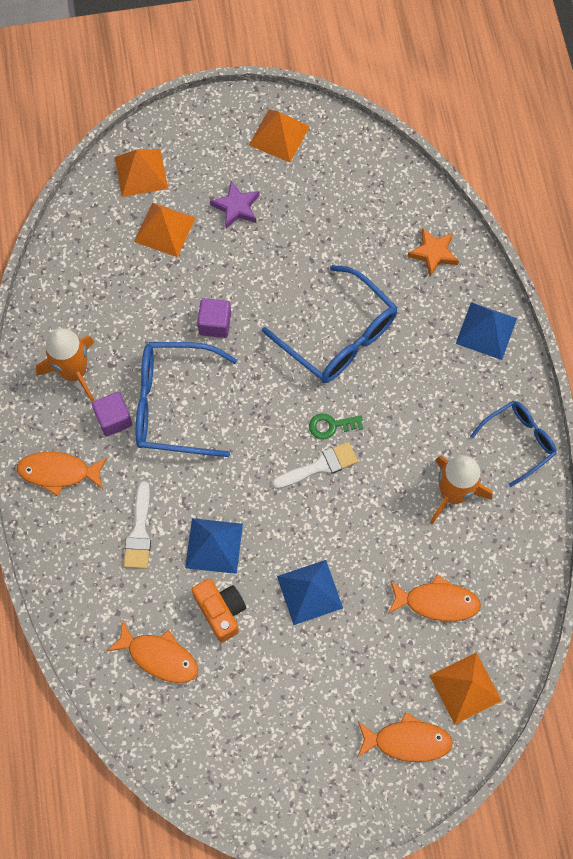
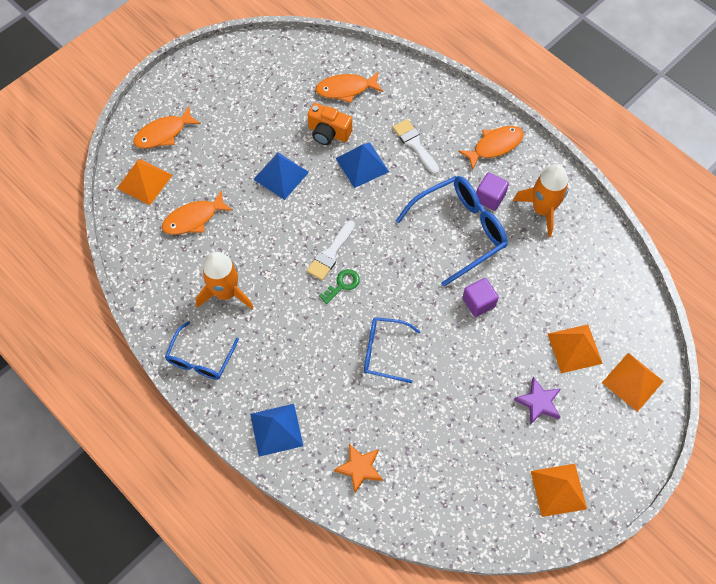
camera: 145 degrees right, 5 degrees down
(338, 336) = (384, 352): blue glasses -> blue glasses, size x0.61

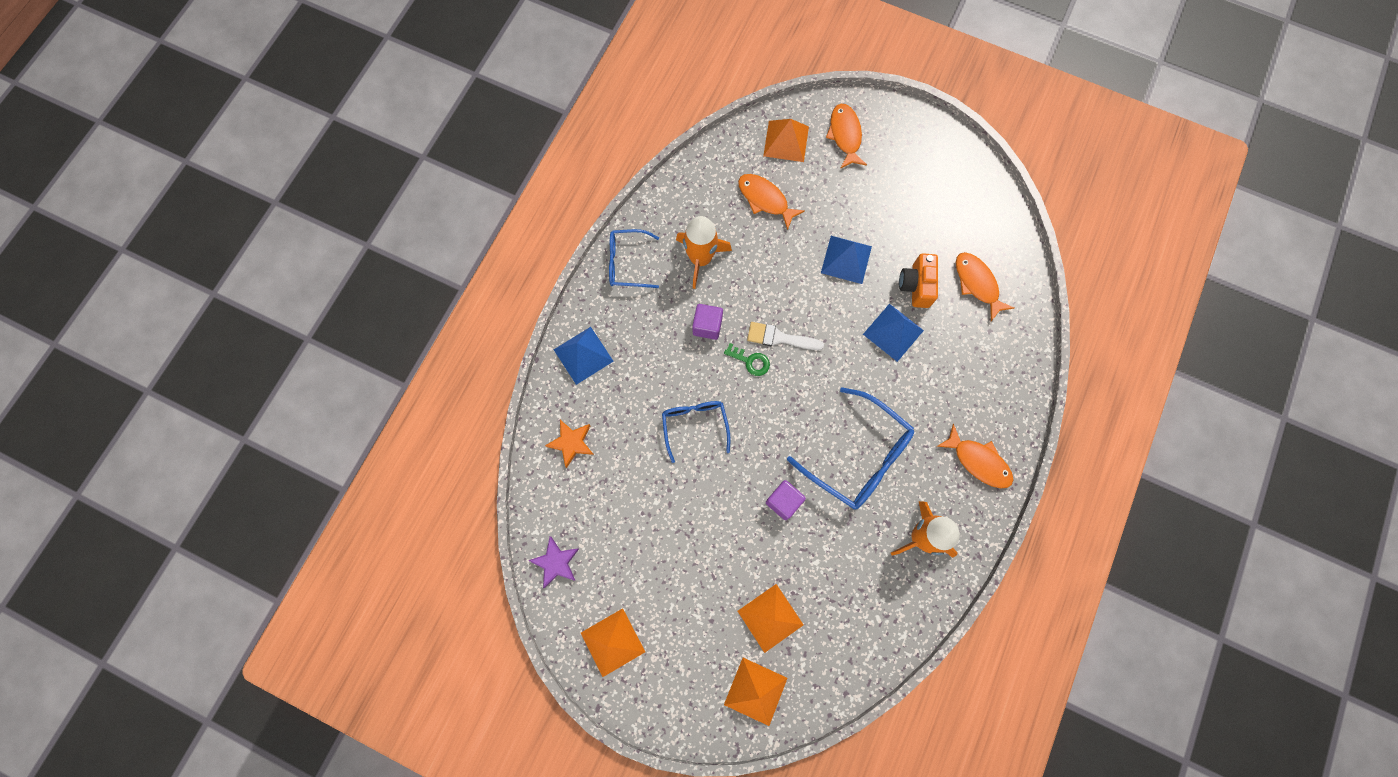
camera: 70 degrees right, 10 degrees up
(163, 133) = (845, 135): orange fish -> orange fish turned 45 degrees clockwise
(414, 144) = (942, 376): white brush -> none
(490, 197) = (911, 475): purple cube -> purple cube (707, 326)
(538, 402) = (696, 596): purple star -> purple star (556, 562)

